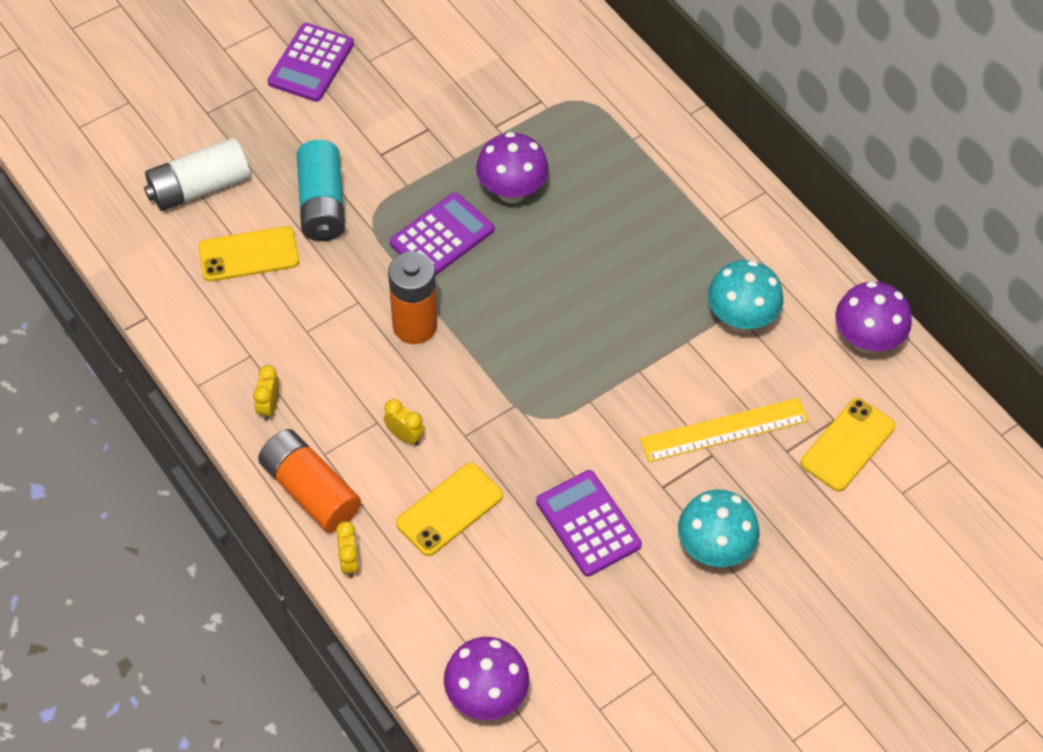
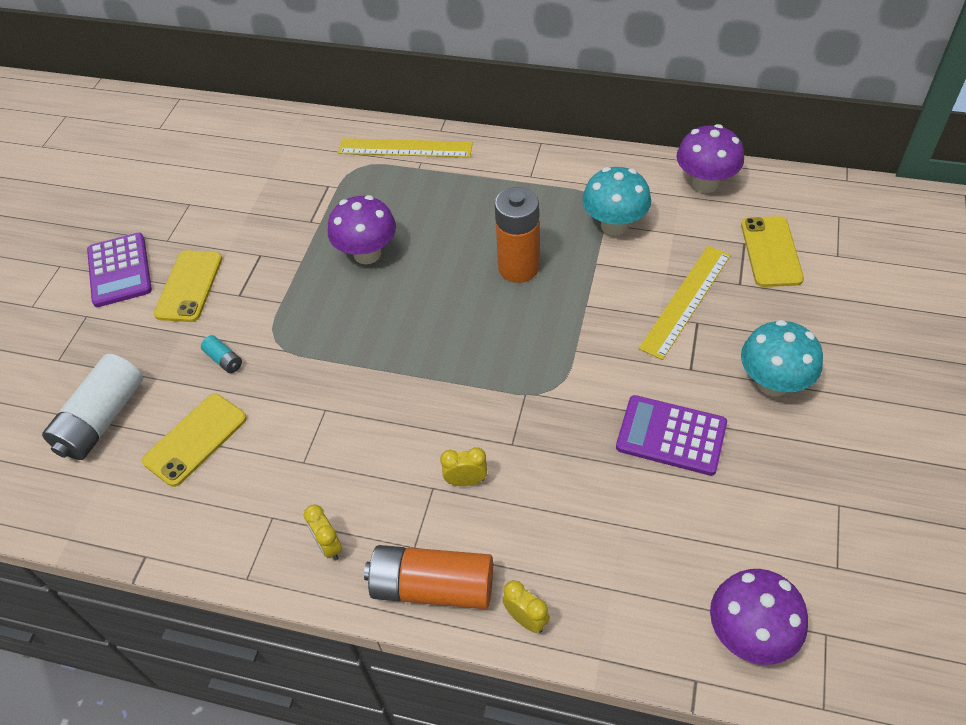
camera: 35 degrees left, 5 degrees down
(322, 203) = (224, 360): turquoise battery -> turquoise battery, size x0.44
(415, 326) = (389, 394): orange battery -> orange battery (518, 268)
(442, 237) = (345, 318): purple calculator -> none
(449, 509) = (560, 509): yellow phone -> yellow phone (189, 286)
(641, 110) = (405, 148): none -> yellow ruler

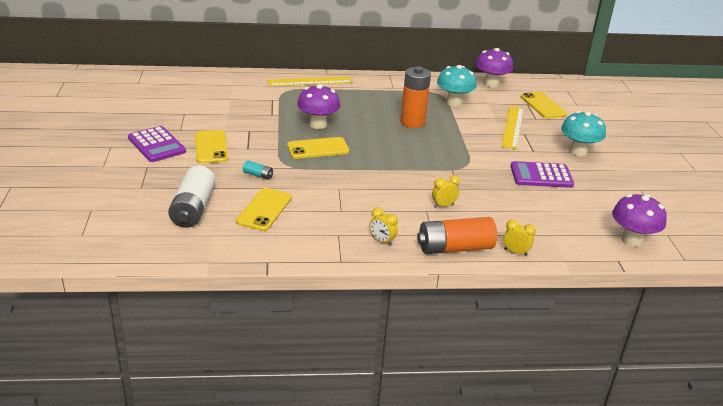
camera: 25 degrees left, 20 degrees down
(339, 311) = (318, 148): none -> yellow phone

